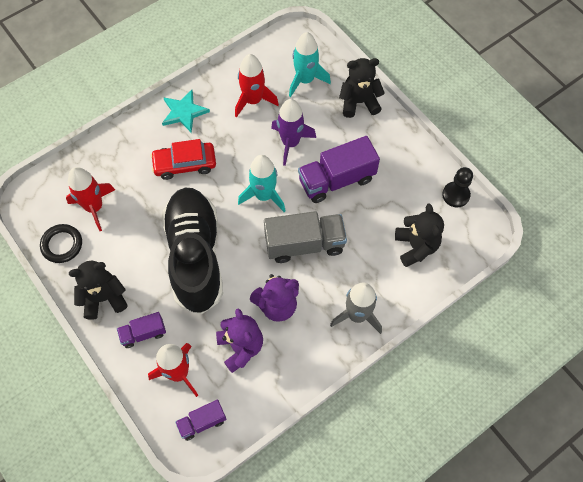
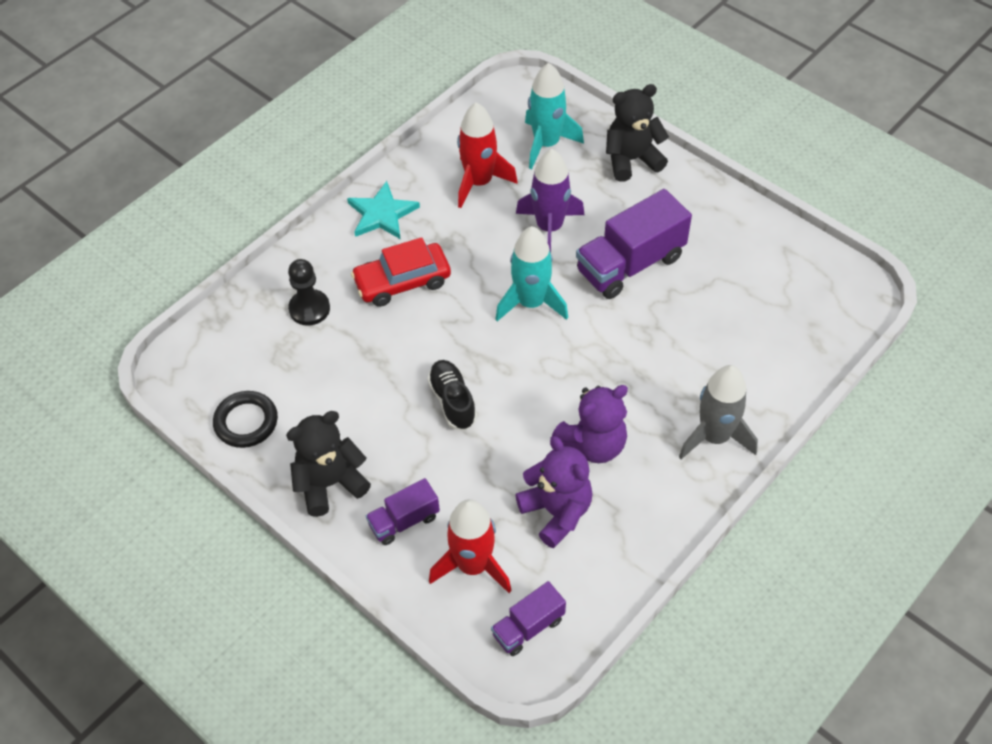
camera: 10 degrees left, 10 degrees down
(94, 207) = (282, 362): red rocket -> none
(195, 256) = (452, 401): black shoe -> black shoe, size x0.42
(304, 244) = (609, 356): grey truck -> none
(416, 247) = (770, 331): black teddy bear -> none
(456, 195) = (805, 254): black pawn -> black pawn (309, 309)

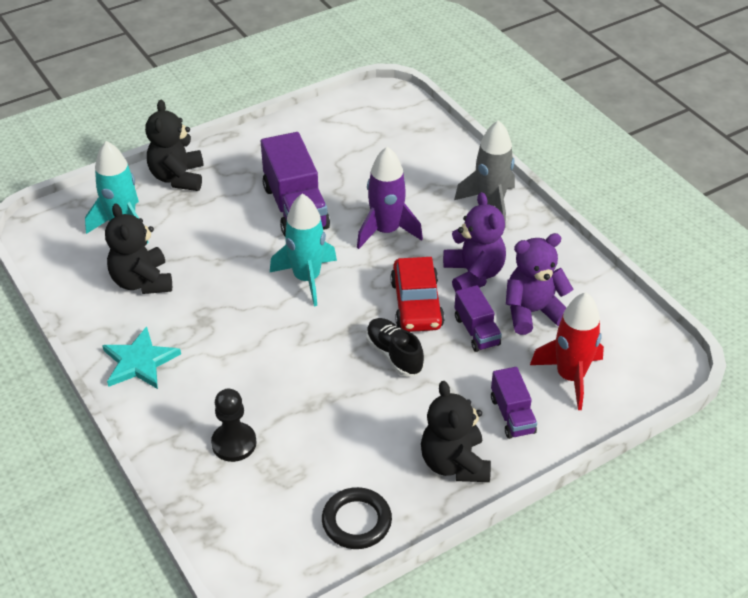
camera: 75 degrees left, 10 degrees down
(402, 282) = (236, 363): red car -> red car (416, 304)
(452, 401) = (394, 355): black shoe -> black shoe turned 60 degrees clockwise
(479, 182) = (142, 281): red rocket -> black teddy bear
(528, 627) = (636, 354): purple truck -> purple truck (476, 331)
(549, 228) = (226, 247): purple rocket -> purple rocket (386, 231)

